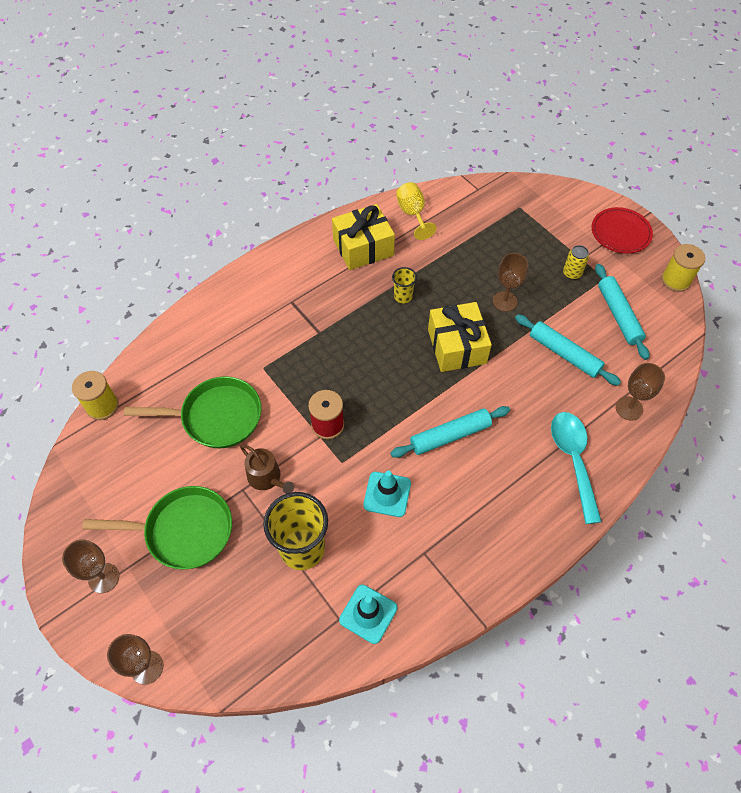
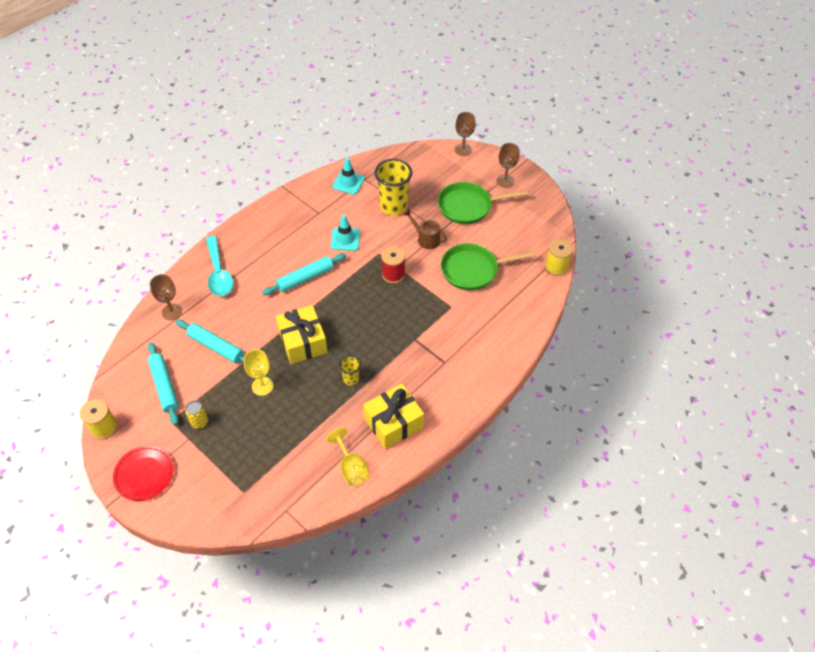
camera: 170 degrees right, 5 degrees down
(505, 301) = (262, 386): brown goblet -> yellow goblet

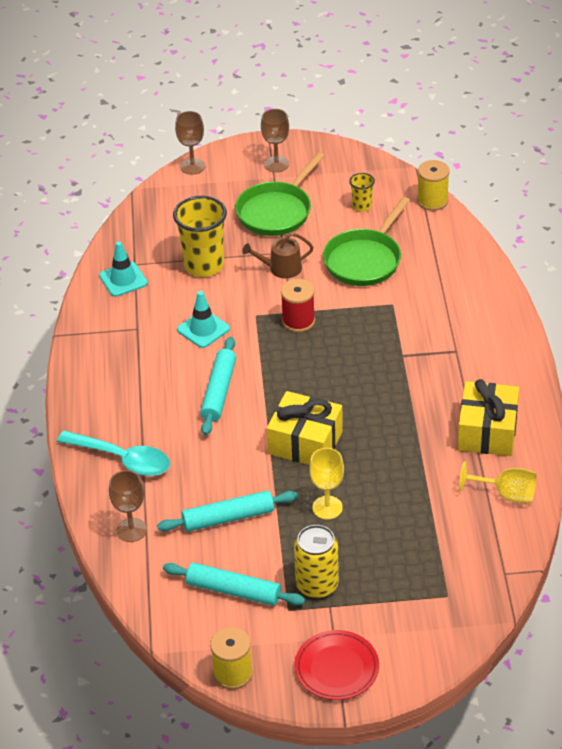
camera: 45 degrees left, 10 degrees down
(199, 422) = (317, 585): yellow can -> yellow can, size x1.69
(351, 379) = (397, 432): yellow cup -> yellow cup (362, 206)

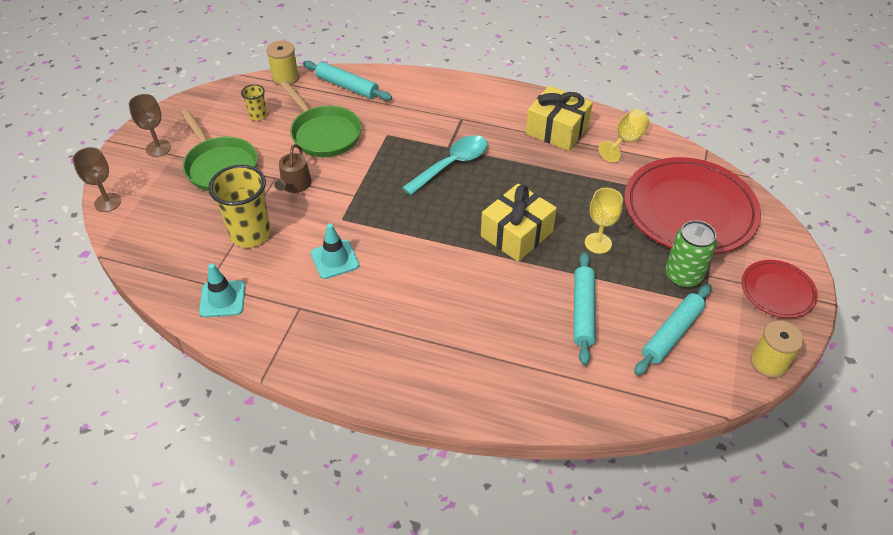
camera: 70 degrees left, 5 degrees up
(123, 459) = (472, 370): turquoise spoon -> turquoise spoon (452, 164)
(131, 530) = (569, 389): brown goblet -> none
(219, 392) = (423, 272): turquoise rolling pin -> turquoise rolling pin (347, 86)
(298, 321) = (368, 194): red spool -> none
(317, 585) = (683, 276): yellow can -> green can
(421, 572) = (689, 210): none -> red plate

